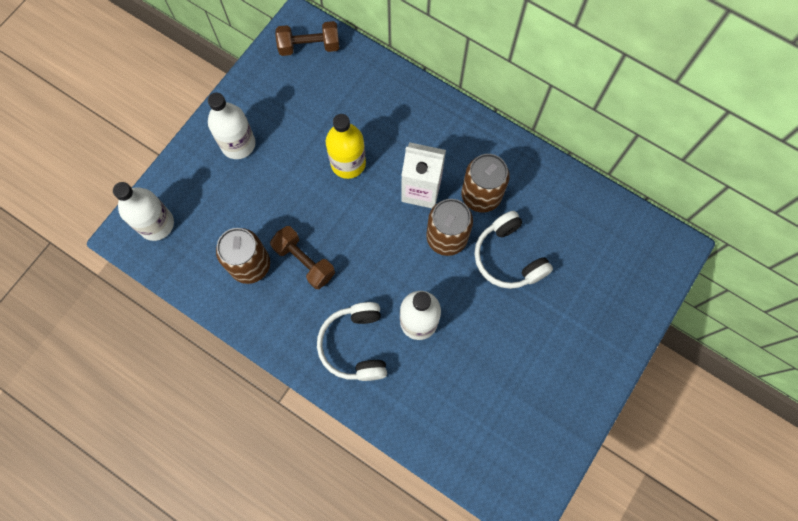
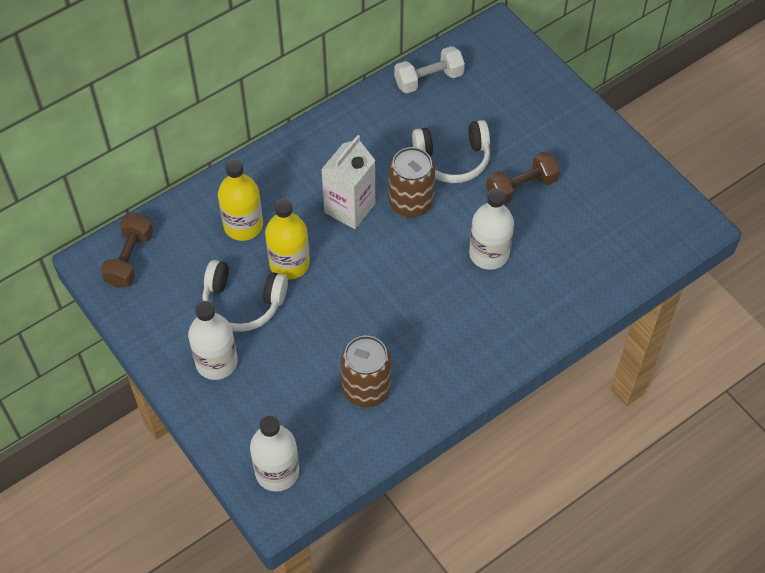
camera: 70 degrees left, 15 degrees down
(304, 261) = (384, 336): brown dumbbell -> brown dumbbell (521, 187)
(355, 345) = (492, 316): white headphones -> white headphones (243, 303)
(372, 115) = (243, 225): none -> yellow bottle
(481, 195) = (378, 160): brown can -> none
(589, 207) = (428, 79): none -> white dumbbell

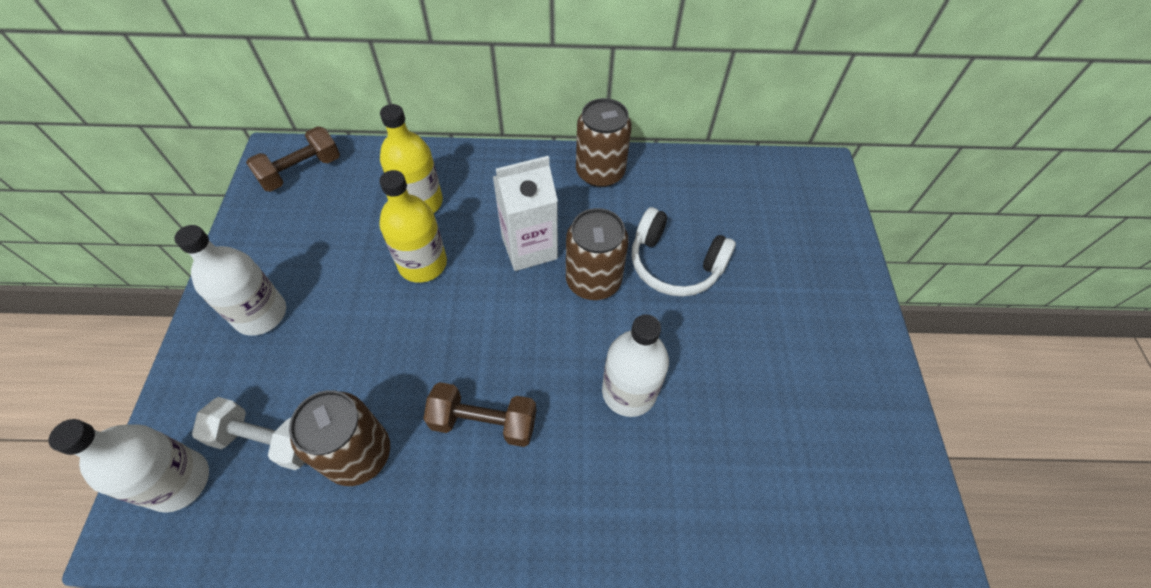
camera: 35 degrees right, 0 degrees up
(243, 303) = (344, 273): white headphones -> none
(348, 125) = (600, 172): none -> brown can
(428, 79) = (715, 176): white dumbbell -> white dumbbell (267, 440)
(521, 187) = (727, 340): brown dumbbell -> brown dumbbell (484, 422)

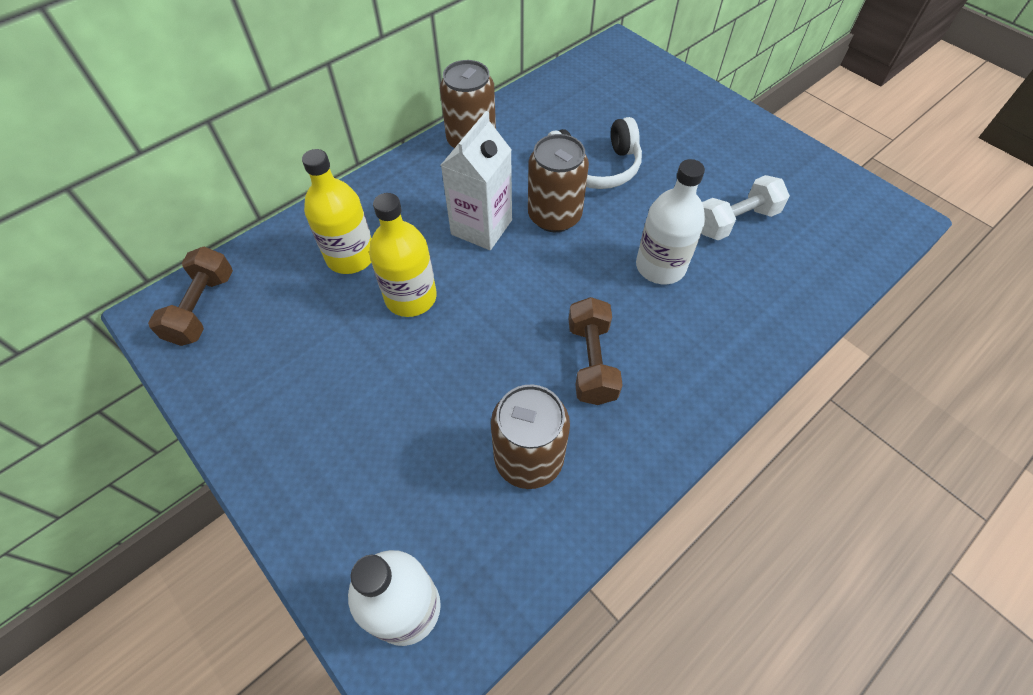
camera: 40 degrees left, 0 degrees up
(261, 314) = (314, 438): white bottle -> none
(267, 440) = (443, 514): white dumbbell -> white dumbbell (735, 221)
(484, 422) = (591, 362): brown dumbbell -> brown dumbbell turned 60 degrees counterclockwise

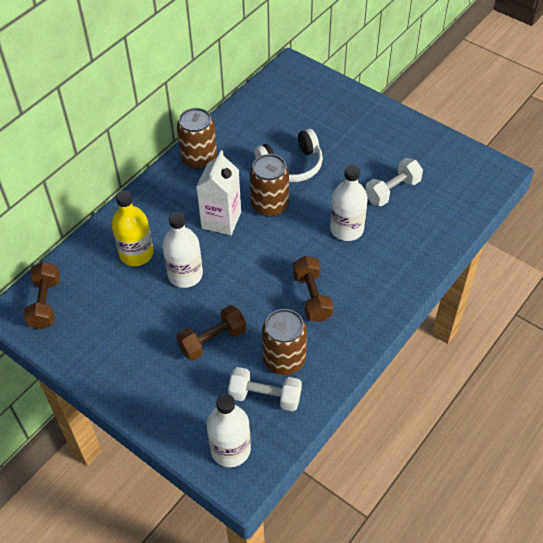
camera: 10 degrees left, 5 degrees down
(411, 297) = (185, 274): yellow bottle -> white bottle
(425, 407) = (212, 340): none -> brown dumbbell
(485, 519) = (265, 397): none -> white dumbbell

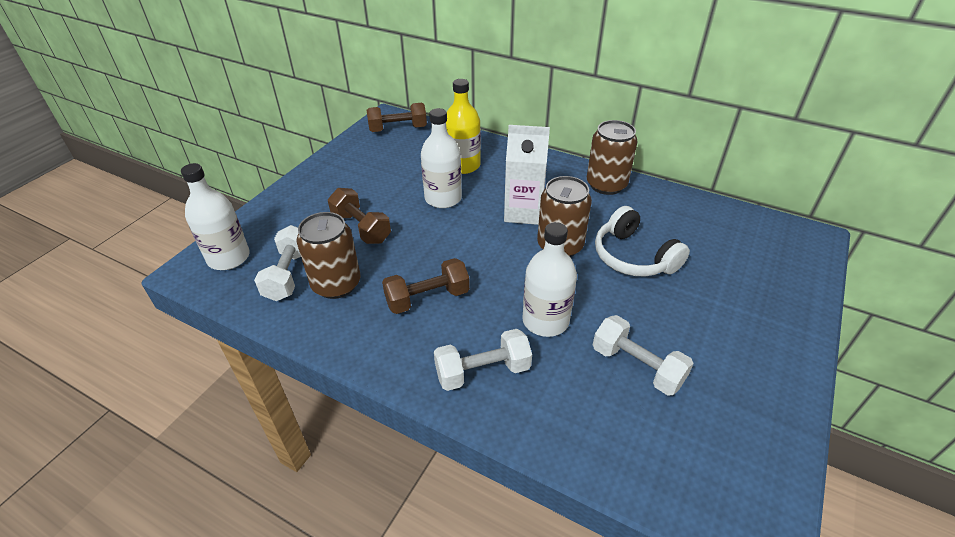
camera: 80 degrees right, 10 degrees down
(387, 271) = (482, 371): none -> white dumbbell

